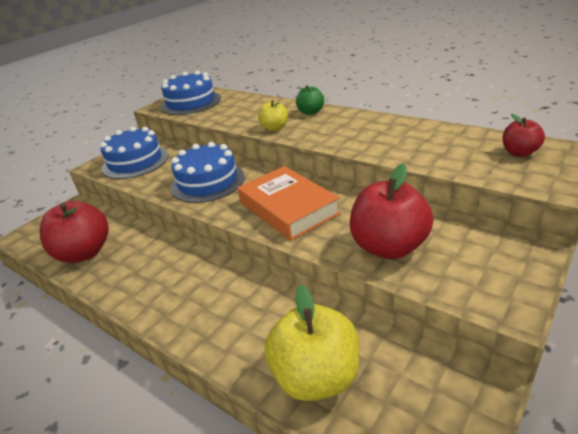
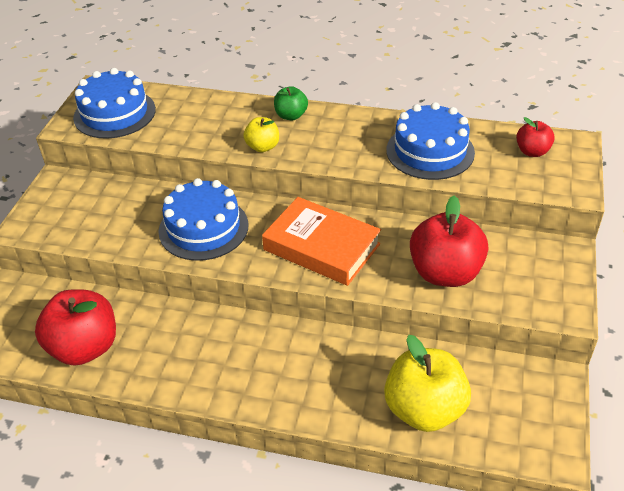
camera: 25 degrees left, 10 degrees up
(135, 162) = (79, 213): blue cake -> blue cake (430, 151)

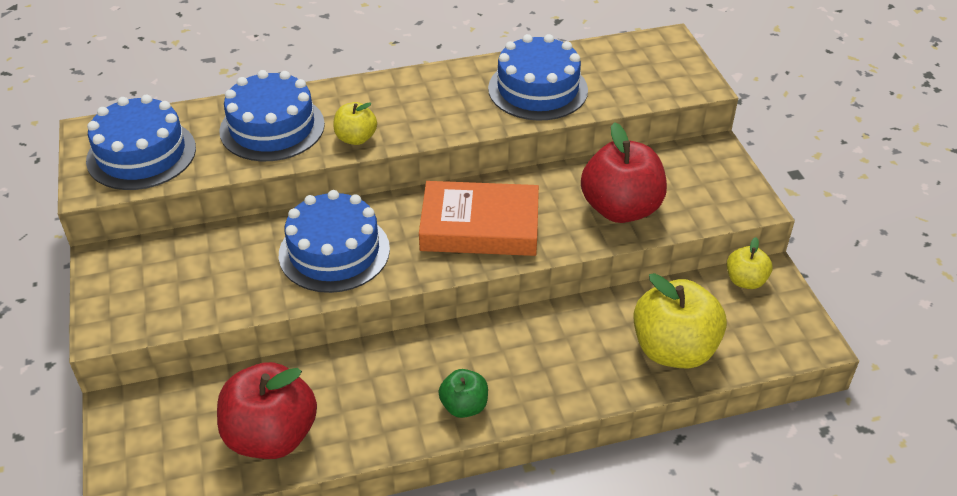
camera: 30 degrees left, 0 degrees up
(211, 121) = (272, 127): none -> blue cake
(291, 116) = (361, 95): green apple -> green apple (464, 406)
(530, 376) = (745, 281): none -> yellow apple
(532, 151) = (635, 60): red apple -> none

